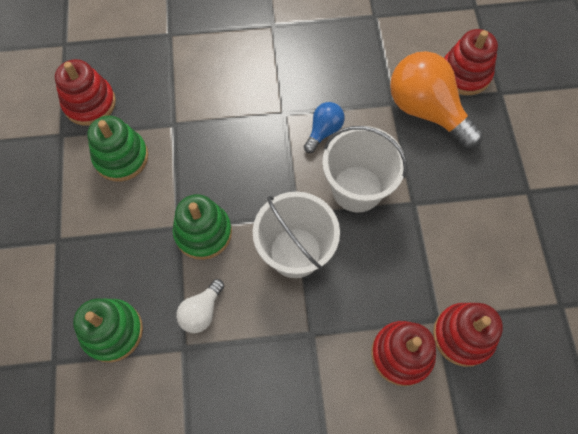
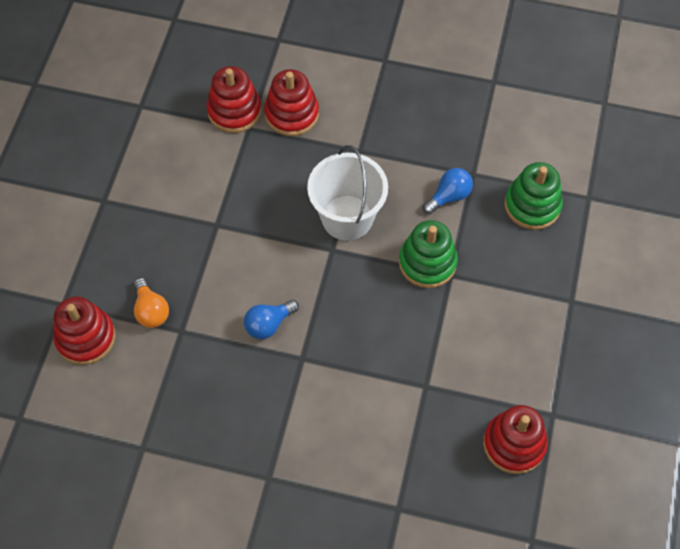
camera: 160 degrees left, 5 degrees down
(121, 157) = (491, 366): green stacking toy -> none
(201, 311) = (449, 196): white light bulb -> blue light bulb
(357, 189) = (263, 255): white bucket -> none
(426, 110) = (151, 311): orange light bulb -> orange light bulb, size x0.50

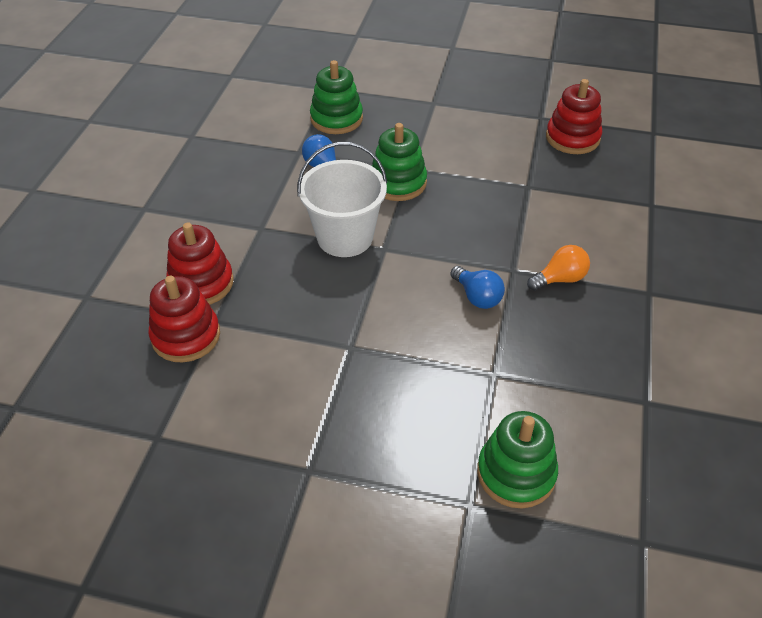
camera: 90 degrees left, 15 degrees down
(85, 337) = (516, 473): red stacking toy -> green stacking toy
(151, 311) = (471, 405): orange light bulb -> orange light bulb (560, 279)

